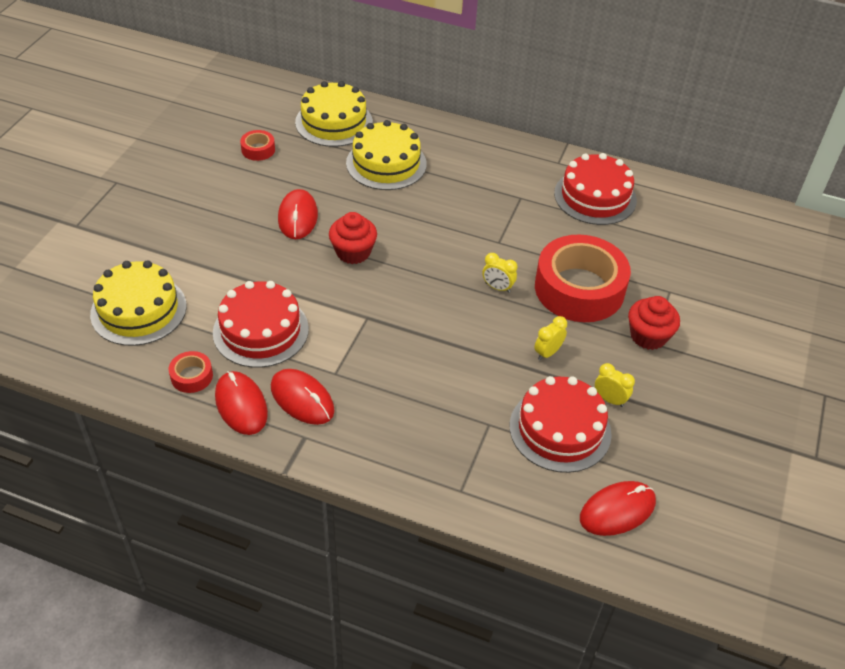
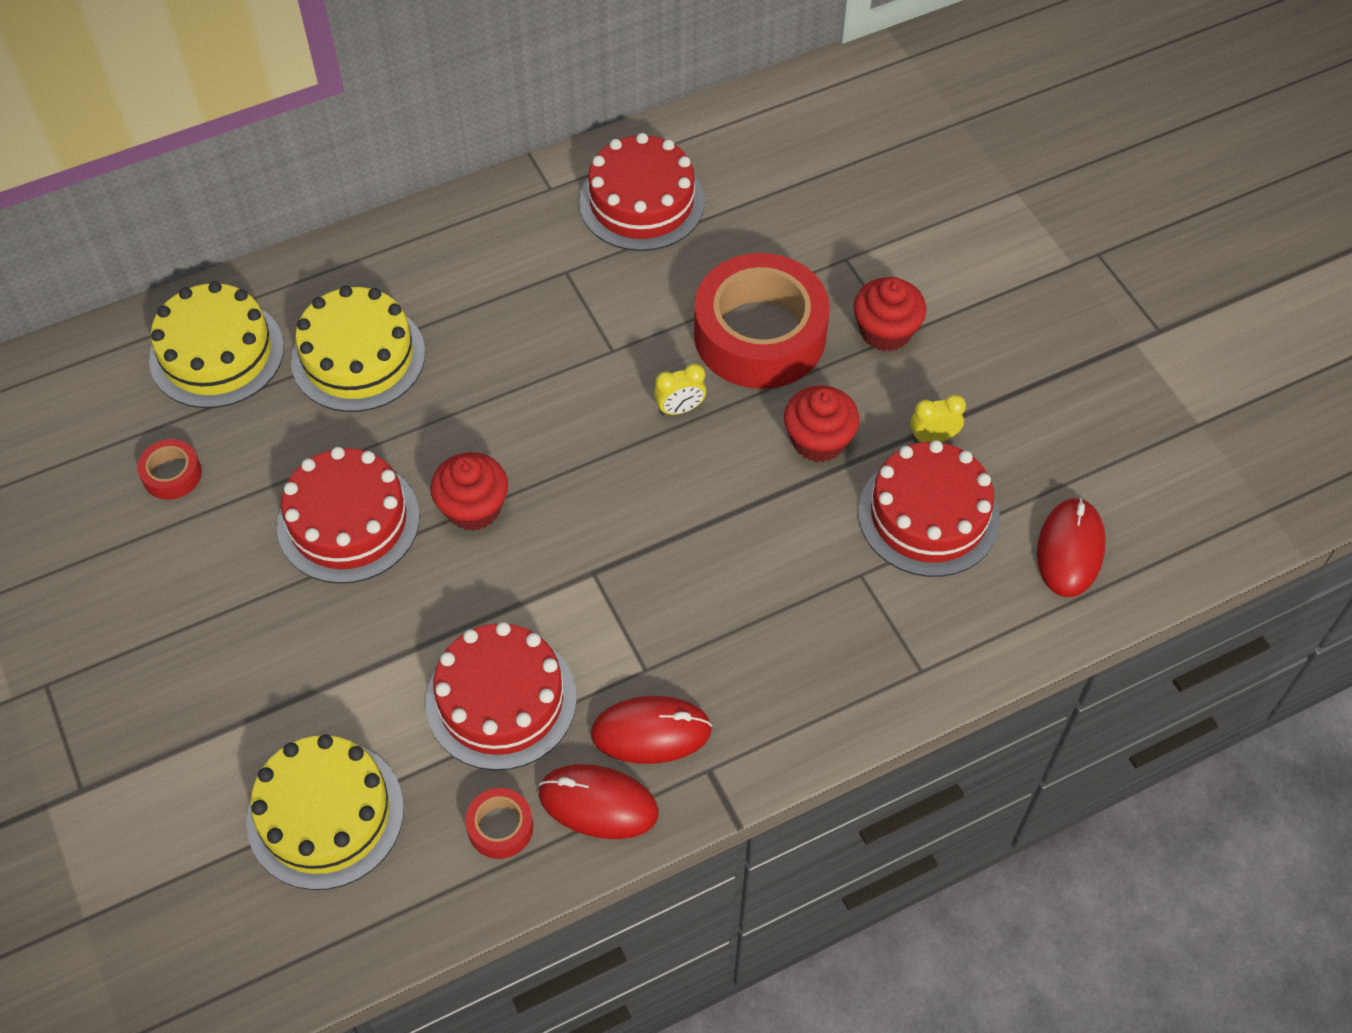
camera: 45 degrees left, 10 degrees up
(297, 217) = (348, 521): red mouse -> red cake
(547, 353) = (818, 440): yellow clock -> red cupcake

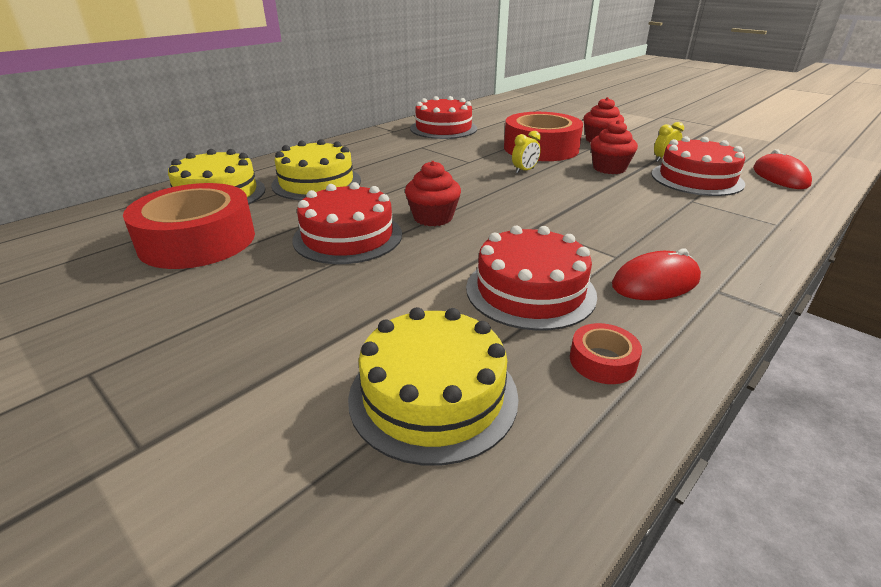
camera: 20 degrees left, 25 degrees down
(172, 474) = (197, 240): red tape -> red tape, size x2.39
(598, 803) = (664, 327): red mouse -> none

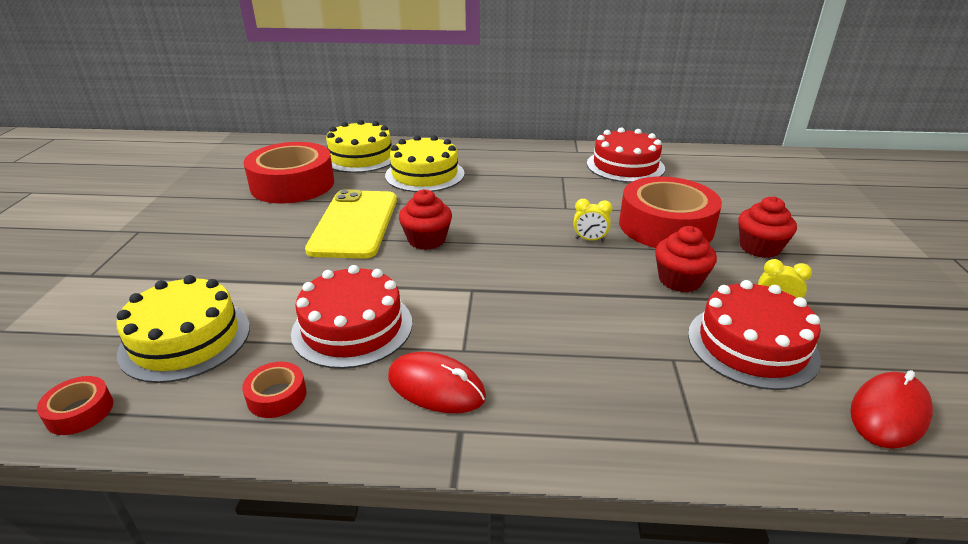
camera: 50 degrees right, 0 degrees up
(348, 236) = (354, 224): red cake -> yellow phone
(504, 526) = (80, 412): none -> red tape

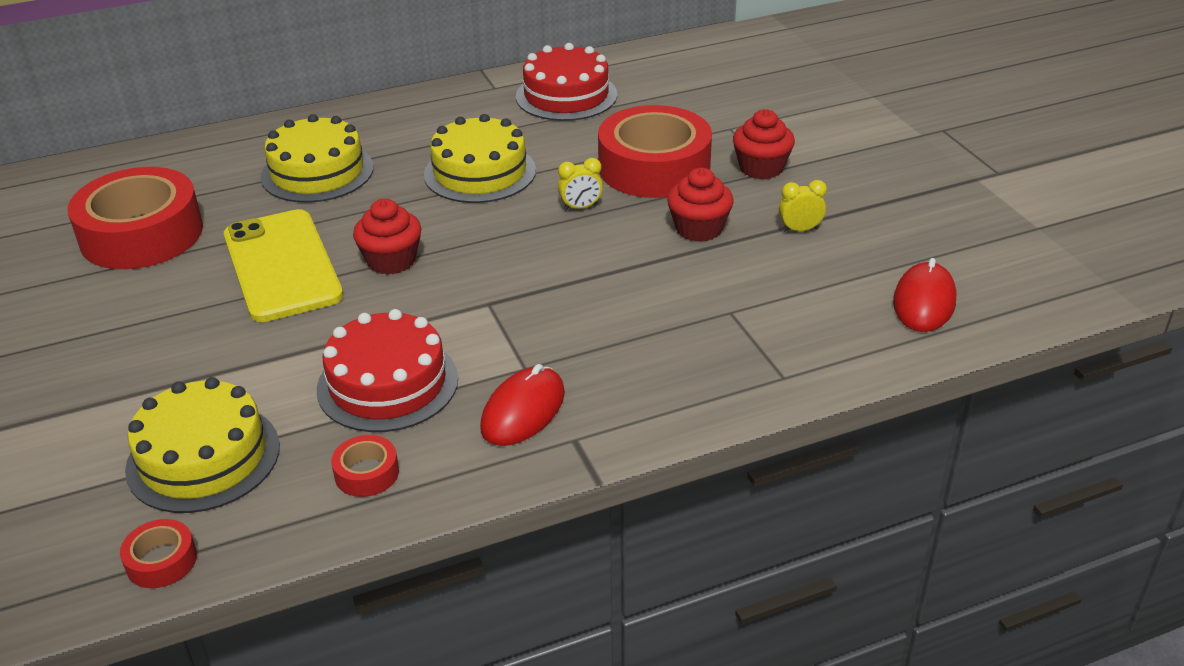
camera: 25 degrees left, 5 degrees up
(361, 157) = (203, 167): yellow cake -> yellow cake (480, 172)
(436, 387) = (523, 410): red mouse -> red mouse turned 60 degrees counterclockwise
(752, 345) = (794, 276): red cake -> none

